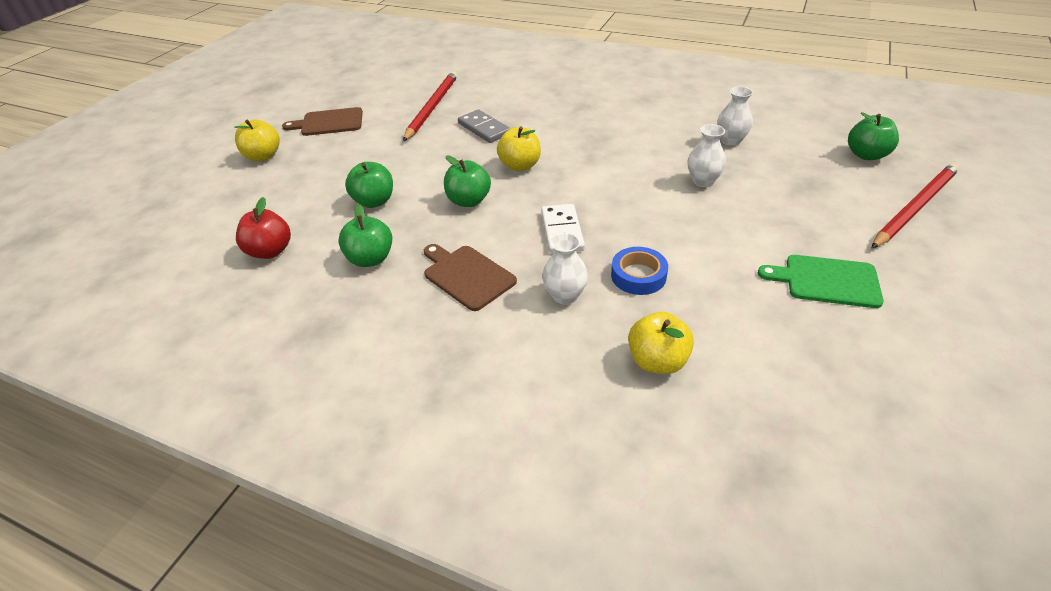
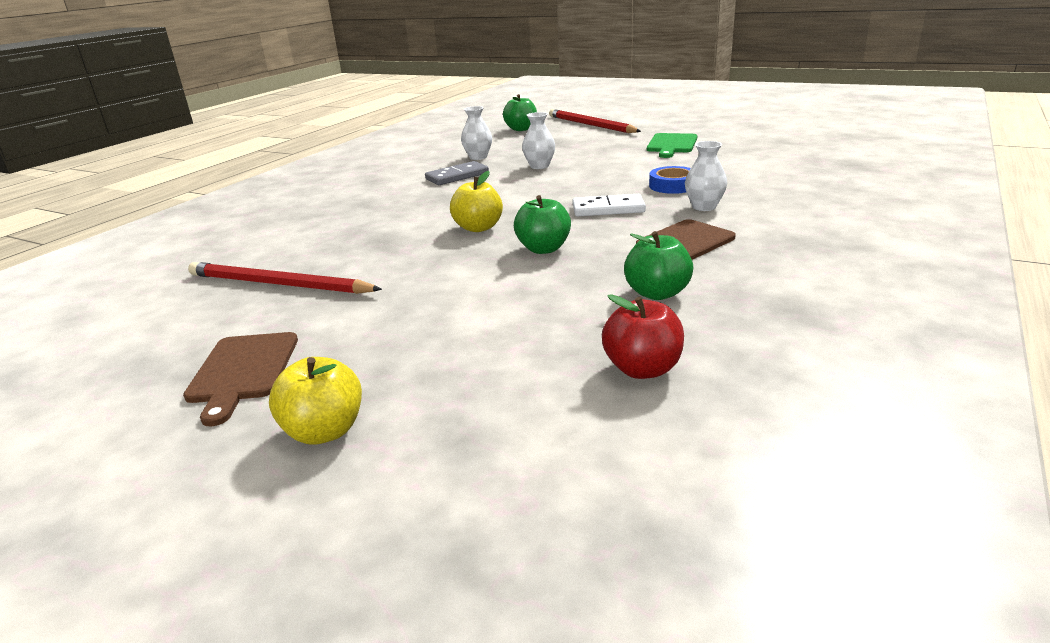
camera: 85 degrees left, 15 degrees down
(374, 201) = (528, 303): green apple -> none
(484, 129) = (375, 248): grey domino -> grey domino (457, 176)
(657, 361) = (771, 182): yellow apple -> none

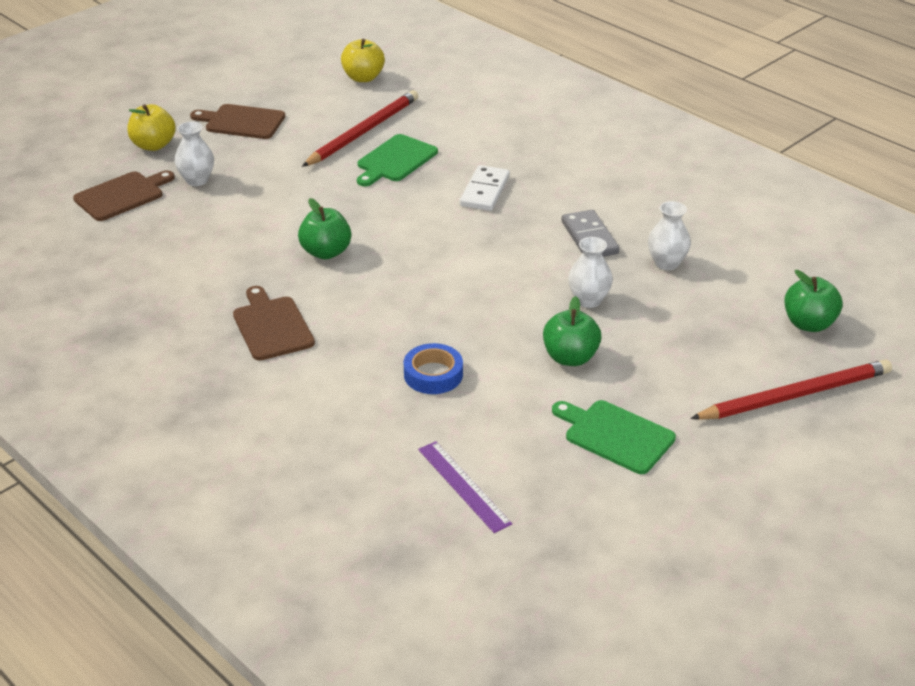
camera: 105 degrees right, 10 degrees up
(347, 256) = (395, 160): none -> green cutting board
(478, 228) = (407, 228): yellow apple -> yellow apple (363, 78)
(497, 407) = (122, 195): none -> brown cutting board
(608, 209) = (394, 310): white domino -> white domino (484, 191)
(642, 369) = (108, 250): red apple -> none
(657, 293) = (194, 284): green apple -> green apple (570, 357)
(704, 207) = (348, 371): white vase -> white vase (197, 180)
(767, 162) = (464, 486): none -> purple ruler

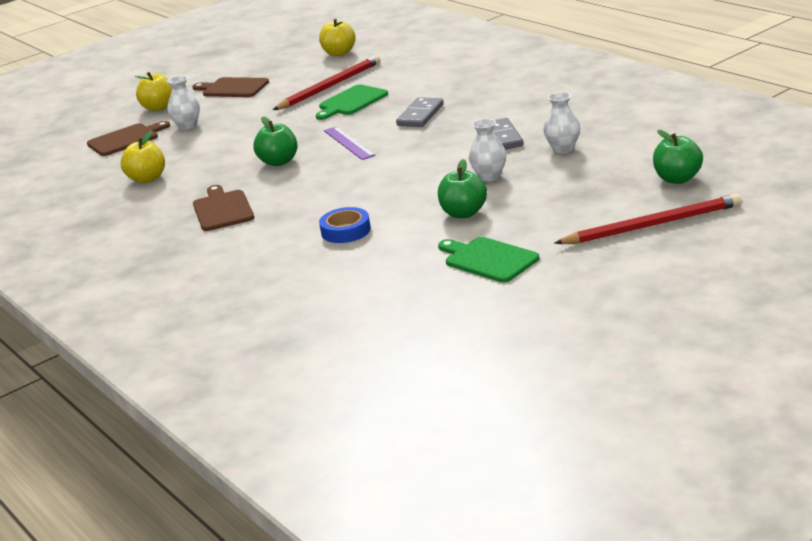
camera: 10 degrees right, 10 degrees down
(164, 265) = (147, 179): none -> yellow apple
(464, 486) = (352, 297): purple ruler -> purple ruler (348, 143)
(484, 191) = (420, 115): white domino -> grey domino

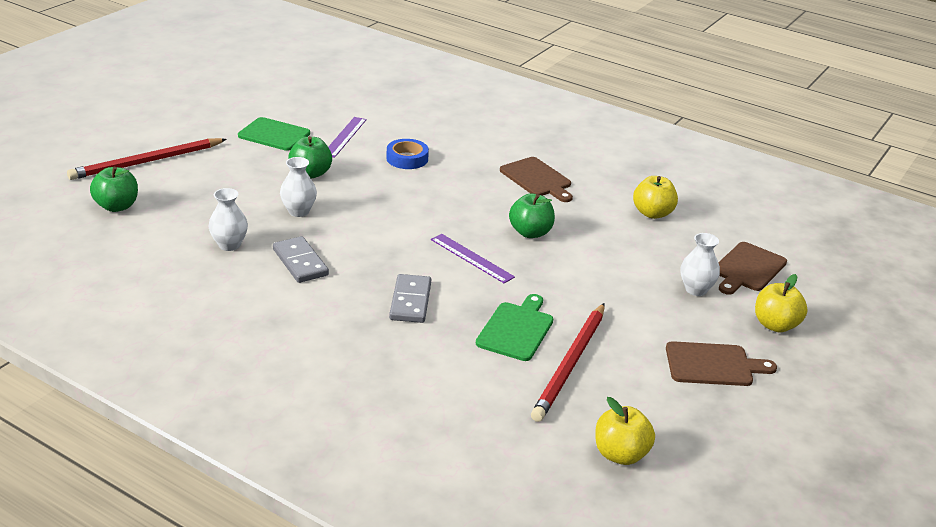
camera: 155 degrees right, 5 degrees up
(404, 258) = (344, 137): none -> purple ruler

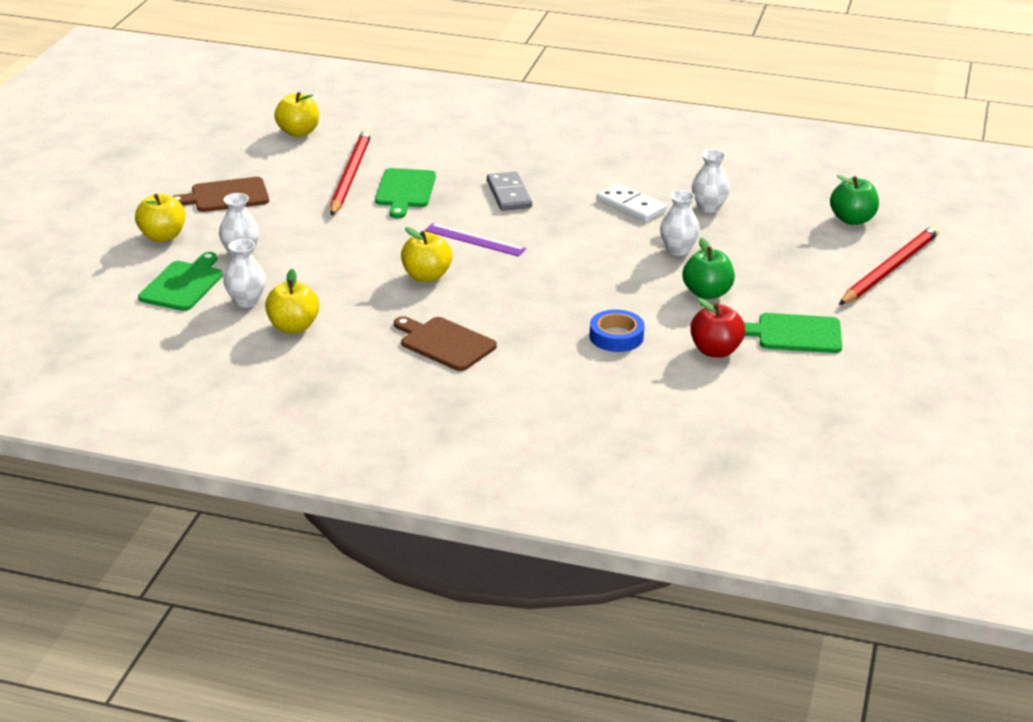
camera: 165 degrees right, 0 degrees up
(300, 262) = (631, 206): grey domino -> white domino
(344, 137) = (715, 351): purple ruler -> red apple
(530, 233) = (426, 276): green apple -> yellow apple
(691, 242) = (246, 301): none -> white vase
(747, 268) = (183, 284): brown cutting board -> green cutting board

